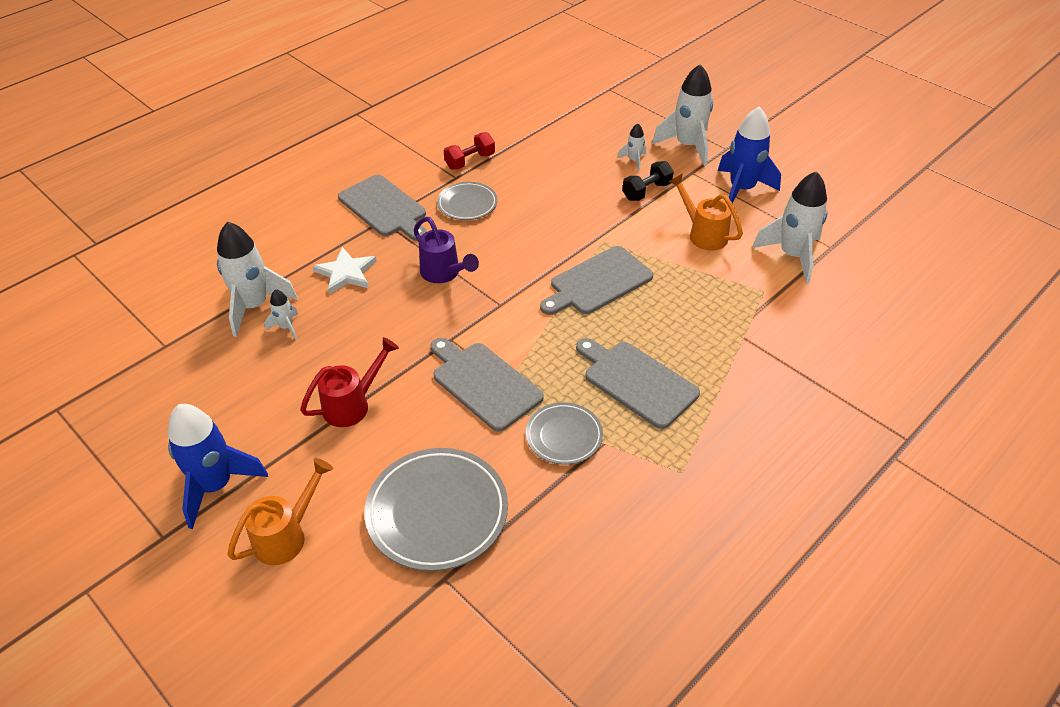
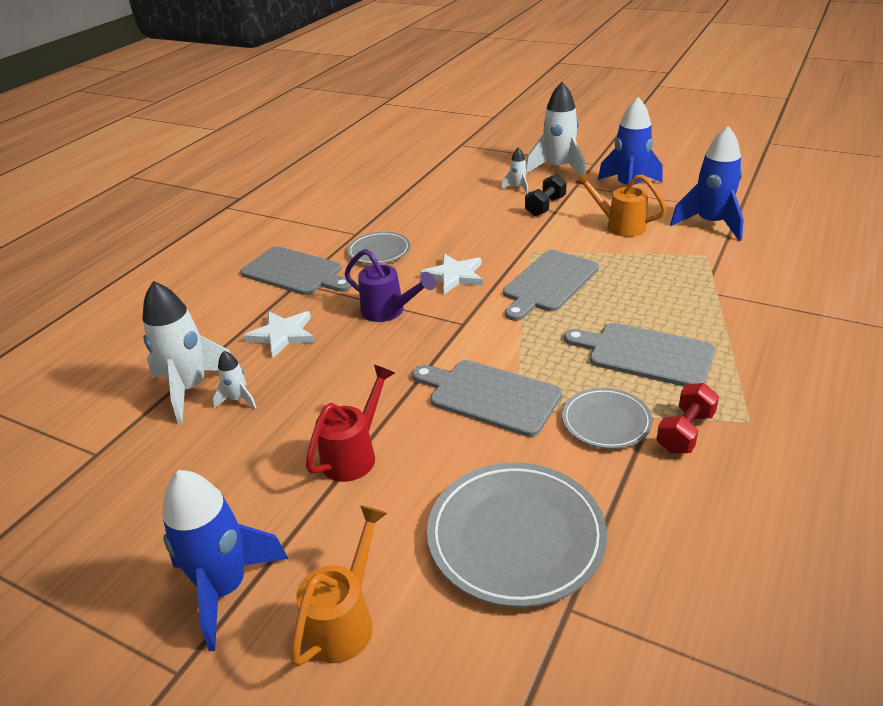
camera: 15 degrees left, 10 degrees down
(470, 161) = (362, 219): red dumbbell -> red dumbbell (685, 432)
(519, 250) = (454, 276): none -> white star
(792, 256) = (711, 224): white rocket -> blue rocket

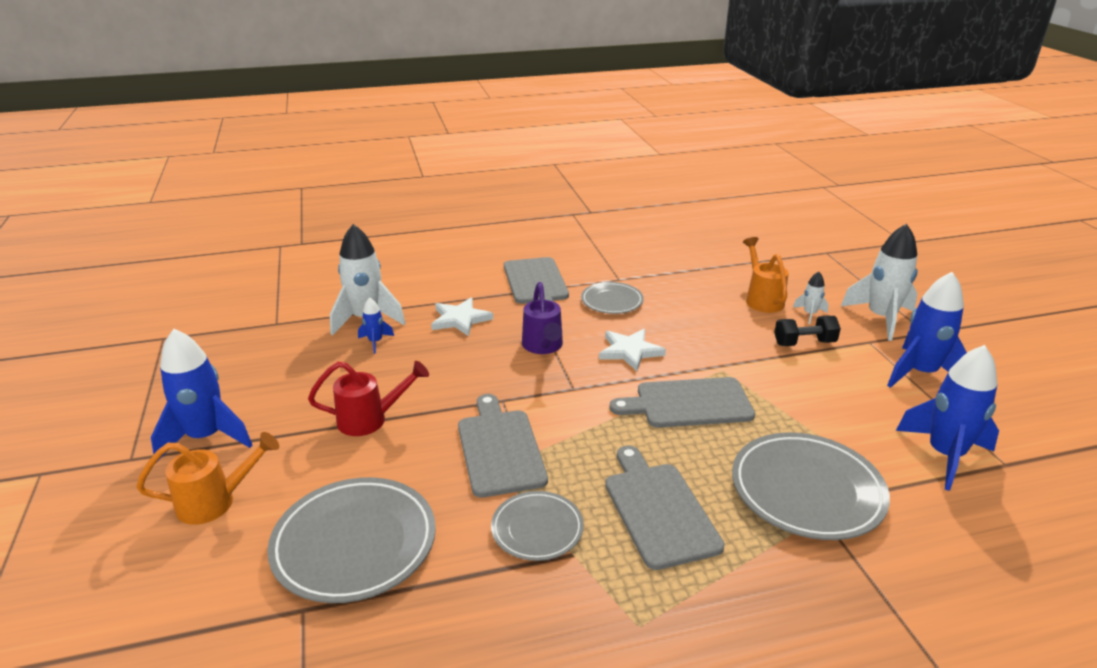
camera: 45 degrees right, 5 degrees down
(238, 399) = (375, 342): white rocket -> blue rocket
(619, 225) = (842, 399): orange watering can -> orange watering can (762, 299)
(685, 432) = (575, 586): red dumbbell -> none
(689, 286) = (807, 490): none -> grey plate

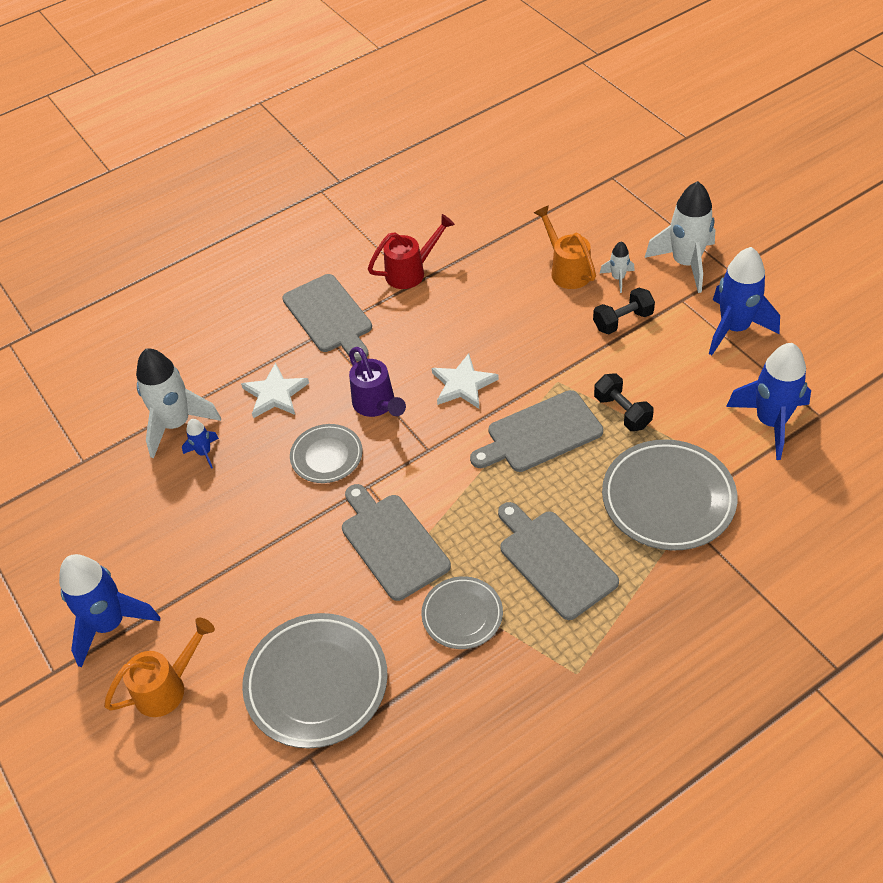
camera: 15 degrees left, 20 degrees up
(371, 420) = (255, 550): red watering can -> red watering can (411, 271)
(612, 301) = (419, 319): grey plate -> grey plate (326, 456)
(780, 407) = (622, 412): none -> black dumbbell

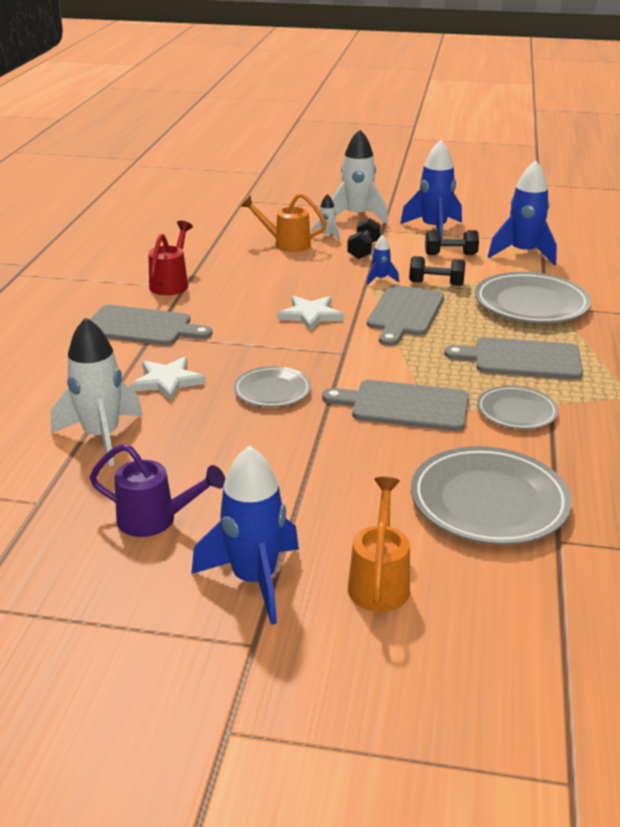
camera: 50 degrees left, 20 degrees down
(204, 453) = (160, 439): blue rocket -> blue rocket (380, 279)
(377, 405) = (265, 351): purple watering can -> purple watering can (156, 520)
(695, 378) = (450, 254): none -> black dumbbell

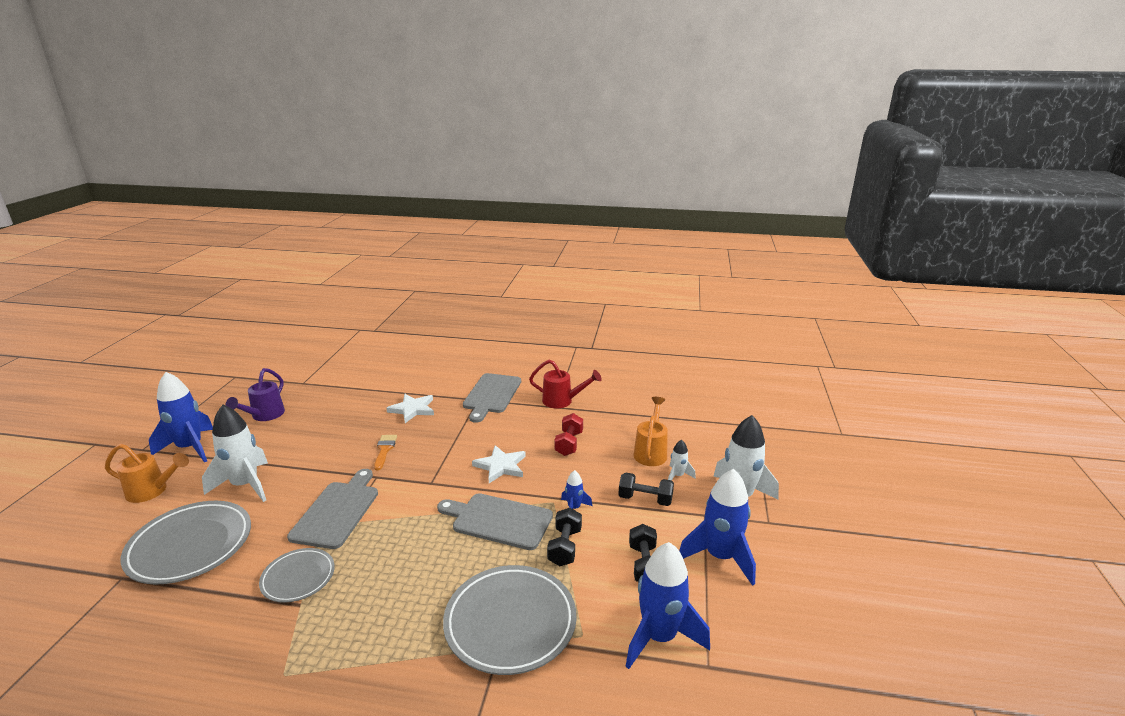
camera: 90 degrees right, 5 degrees down
(101, 437) = (356, 393): white rocket -> white rocket (245, 485)
(268, 280) = (569, 444): none -> red dumbbell
(272, 391) = (384, 450): grey plate -> orange brush
(522, 359) = (388, 595): grey cutting board -> none

